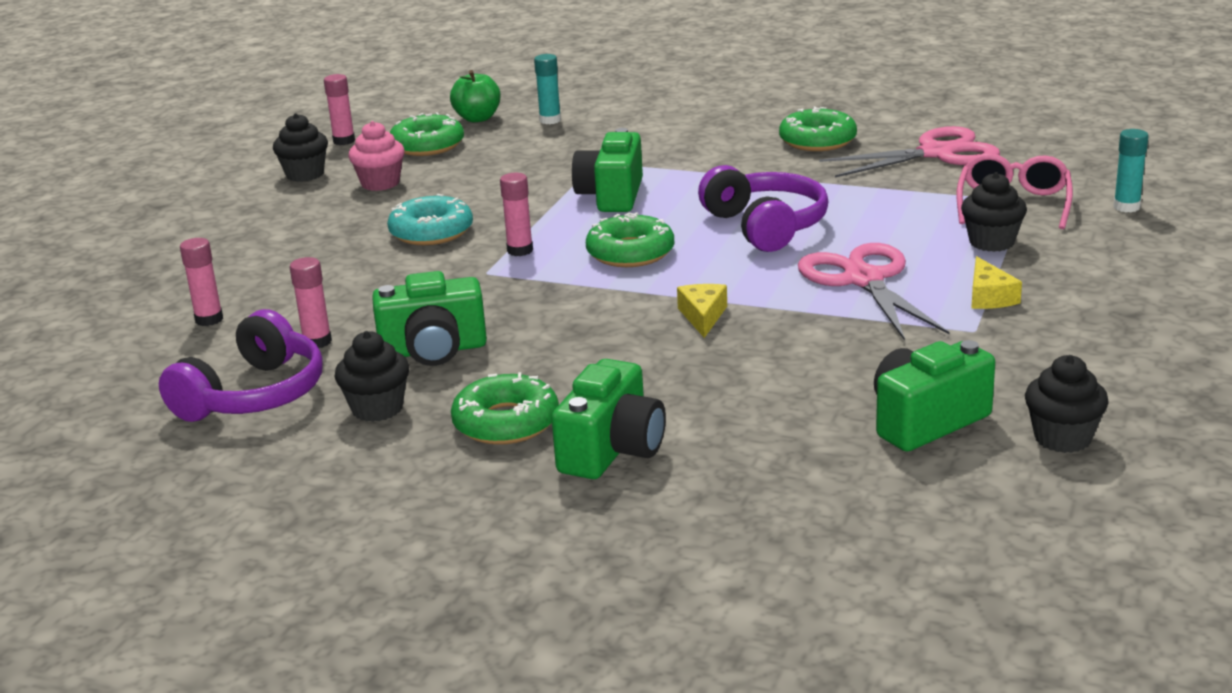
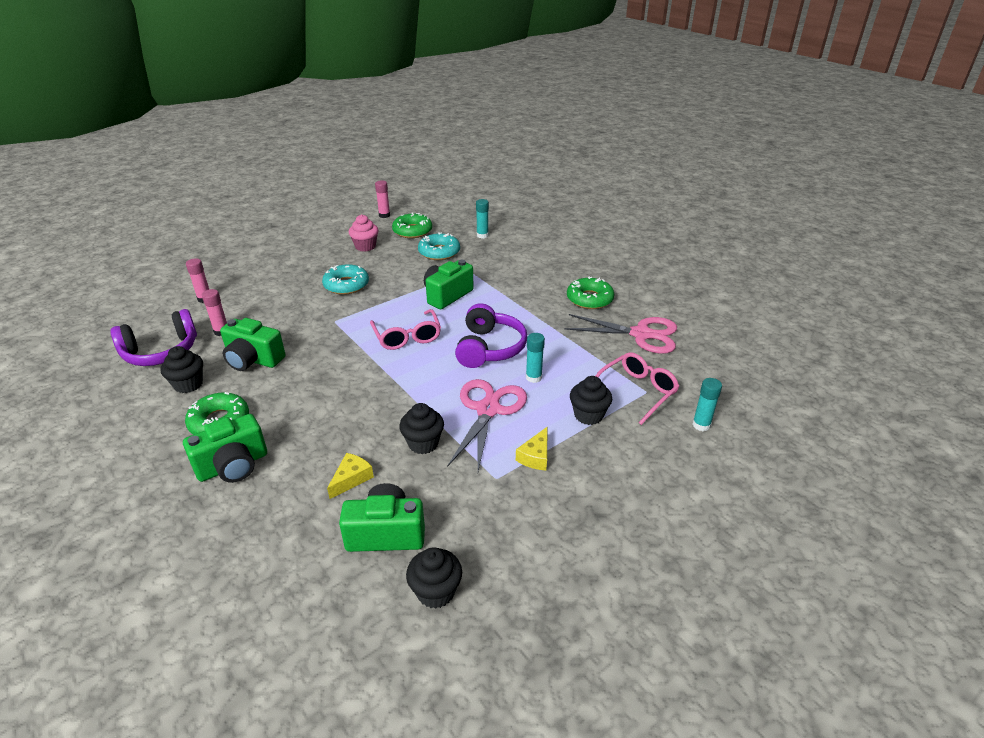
camera: 30 degrees right, 10 degrees up
(305, 174) = (345, 229): black cupcake -> black cupcake (423, 443)
(477, 118) = (453, 222): green apple -> none
(515, 156) = (439, 252): none -> turquoise donut
(520, 250) = (365, 313): pink glue stick -> none
(630, 253) = (407, 337): green donut -> pink glasses
(703, 316) = (383, 396): yellow cheese -> yellow cheese (351, 479)
(870, 233) = (533, 377): none -> turquoise glue stick

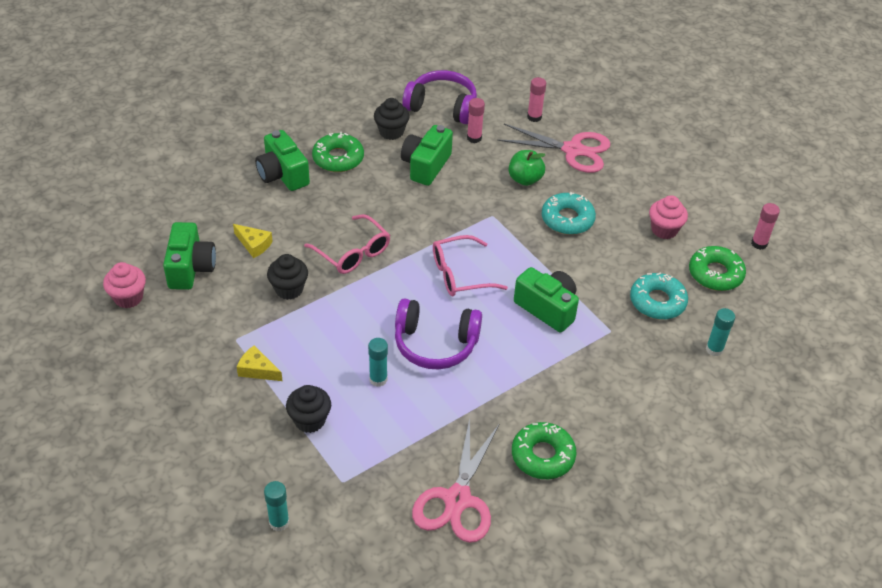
camera: 90 degrees right, 10 degrees up
(161, 352) = (442, 106): purple headphones -> purple headphones turned 135 degrees clockwise
(290, 304) = (525, 179): none -> green apple
(436, 592) = (128, 298): black cupcake -> pink cupcake
(488, 410) = (329, 338): pink scissors -> pink scissors (573, 150)
(637, 391) = (343, 472): pink glasses -> pink glasses (353, 253)

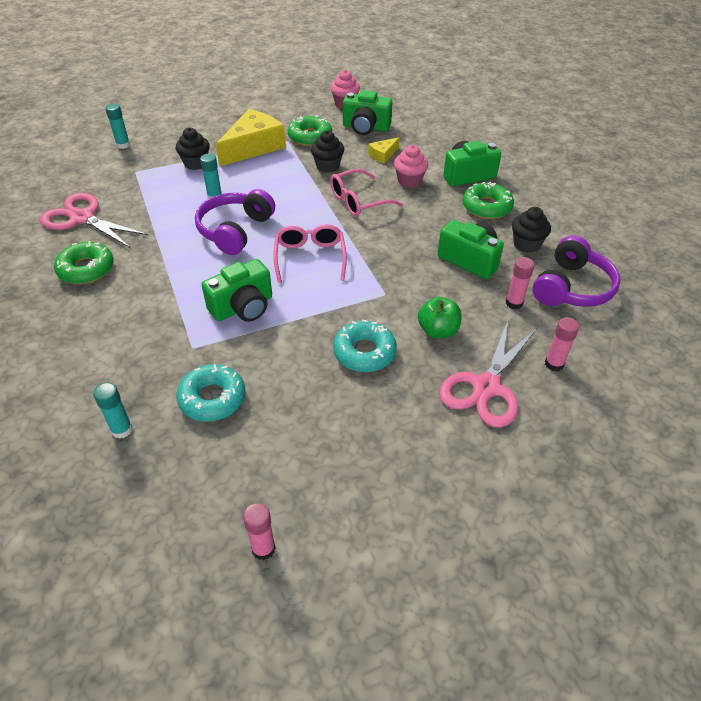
camera: 105 degrees right, 0 degrees up
(257, 370) = (253, 147): yellow cheese -> yellow cheese, size x2.13
(664, 230) = (322, 441): pink cupcake -> pink cupcake (409, 181)
(715, 274) = (230, 472): green donut -> green donut (310, 137)

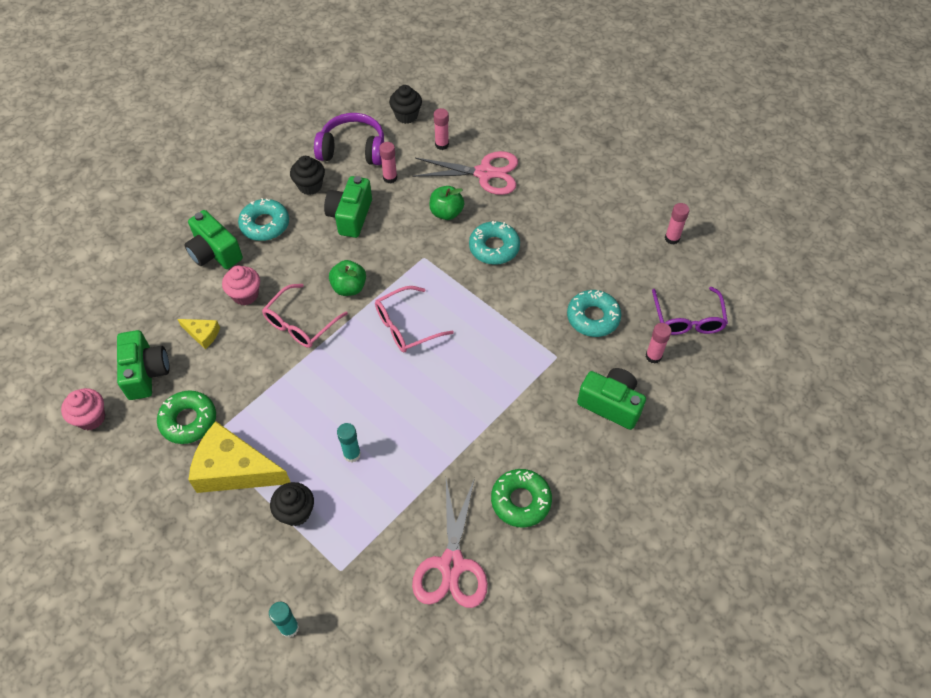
camera: 115 degrees left, 10 degrees up
(122, 430) = (653, 356): turquoise glue stick -> pink glue stick
(135, 493) = (688, 319): none -> purple glasses
(235, 230) = (398, 405): purple headphones -> none
(243, 307) = (494, 345): green camera -> green camera (611, 404)
(327, 166) = (247, 376): black cupcake -> black cupcake (406, 115)
(358, 201) = (300, 324): pink glasses -> pink glasses turned 90 degrees clockwise
(379, 236) = (349, 287): none -> green apple
(486, 207) = (265, 224): green donut -> turquoise donut

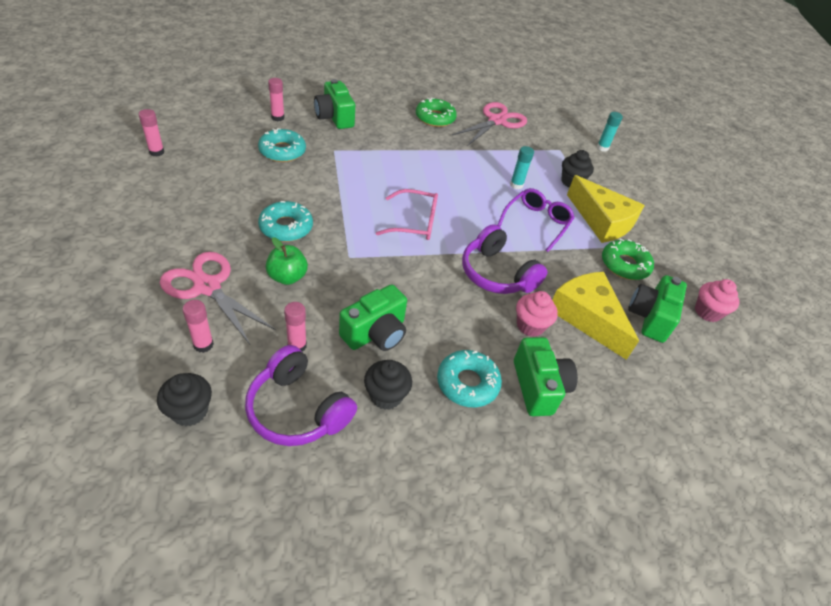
camera: 150 degrees left, 10 degrees down
(202, 334) = (587, 317): yellow cheese -> yellow cheese, size x2.13
(300, 324) = (496, 274): pink glasses -> purple headphones
(349, 287) = (434, 274): green apple -> none
(688, 319) = (228, 117): purple glasses -> purple glasses (537, 222)

